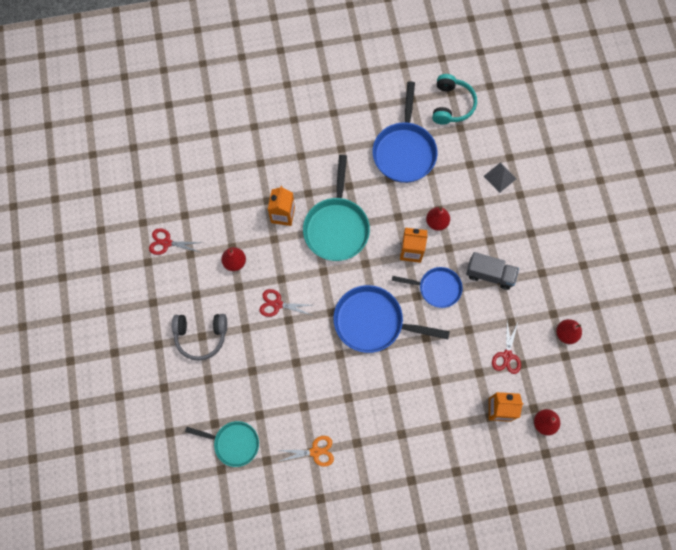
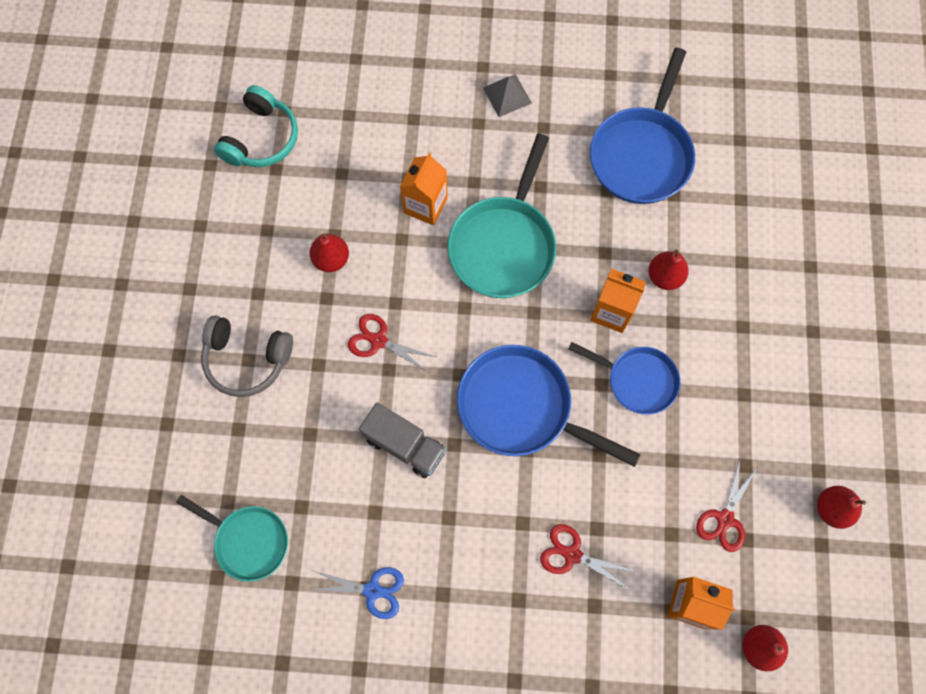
camera: 15 degrees right, 0 degrees up
(167, 243) = (237, 204): red scissors -> red scissors (572, 554)
(315, 451) = (372, 590): orange scissors -> blue scissors
(451, 105) = (735, 101): turquoise headphones -> turquoise headphones (261, 138)
(489, 274) = (729, 381): grey truck -> grey truck (404, 445)
(500, 177) = (784, 231): grey pyramid -> grey pyramid (507, 95)

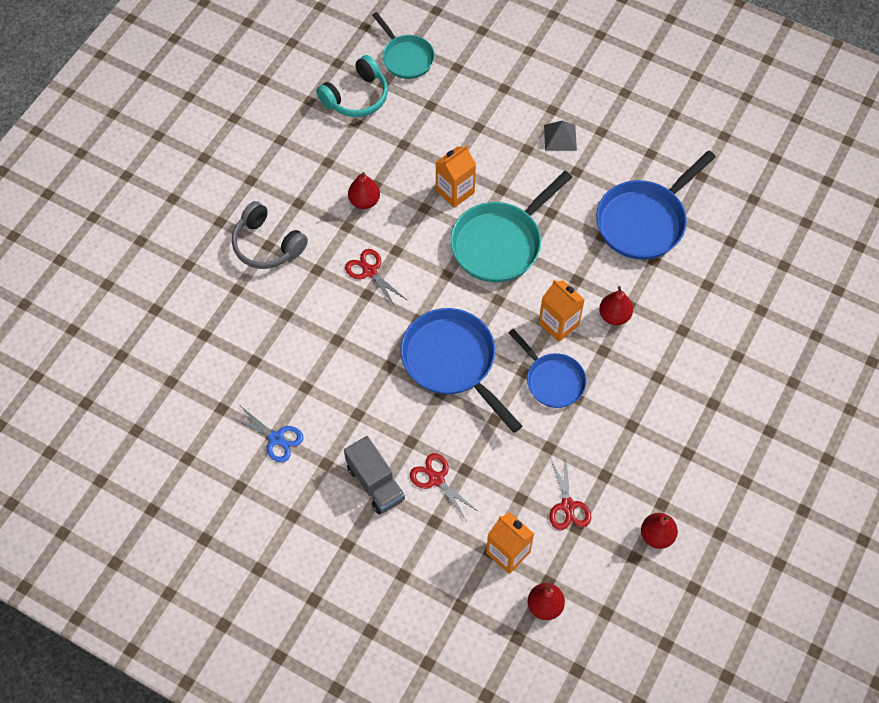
camera: 25 degrees right, 10 degrees down
(248, 541) = (205, 367): turquoise pan -> turquoise pan (406, 58)
(404, 445) = (351, 351): grey truck -> grey truck (375, 483)
(725, 519) = (568, 506): red scissors -> red scissors turned 60 degrees counterclockwise

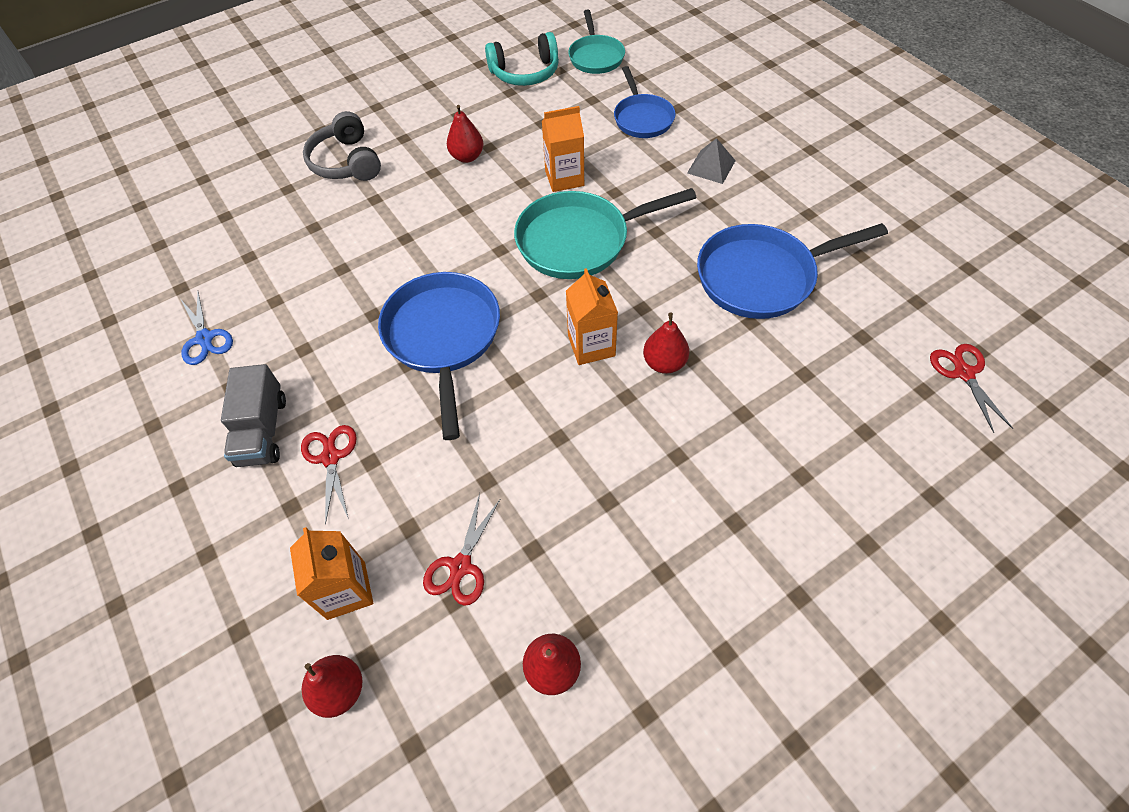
camera: 30 degrees right, 5 degrees down
(370, 271) = (424, 219): red scissors -> red scissors (963, 373)
(552, 380) = (543, 404): blue pan -> blue pan (642, 118)

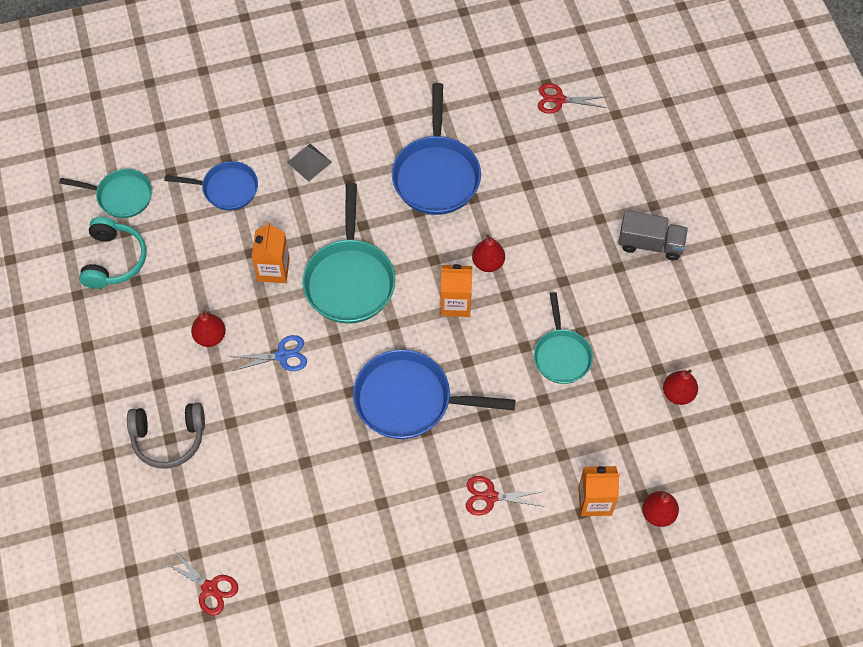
camera: 75 degrees left, 5 degrees up
(205, 338) = (340, 579): blue scissors -> blue scissors (282, 355)
(262, 431) = (450, 541): grey truck -> grey truck (650, 244)
(461, 566) = (599, 429): red scissors -> red scissors (210, 588)
(561, 485) = (561, 355): none -> turquoise pan

